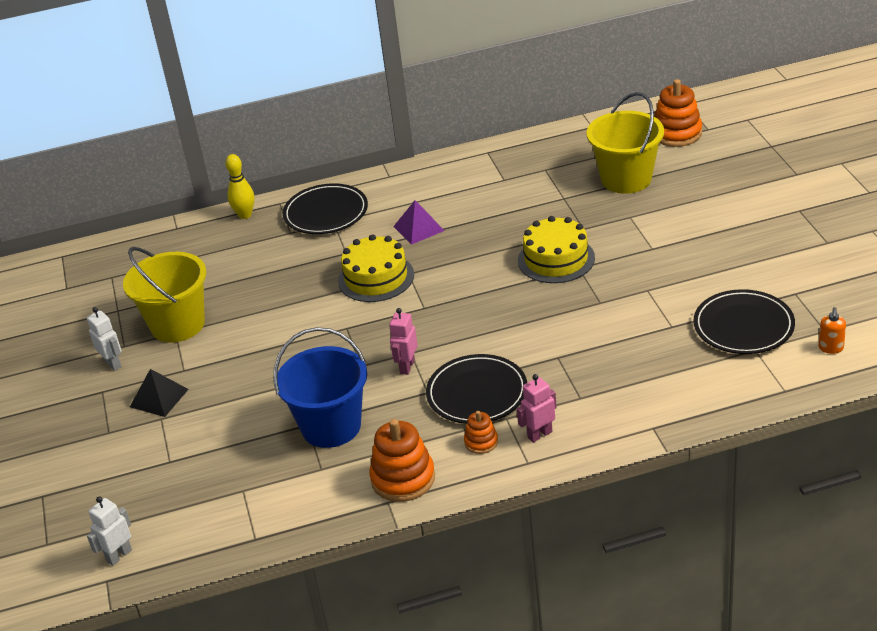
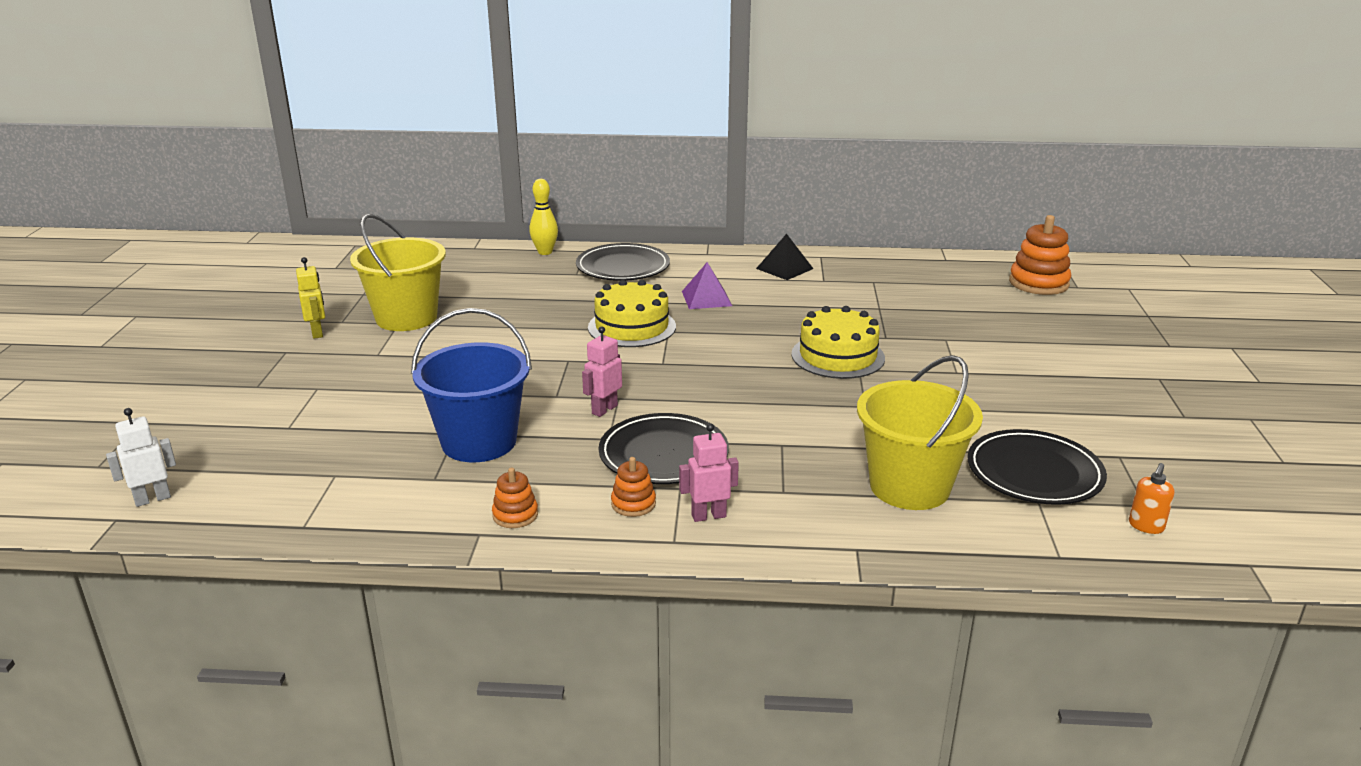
camera: 15 degrees right, 10 degrees down
(113, 364) = (317, 333): white robot -> yellow robot
(159, 398) = (332, 371): black pyramid -> black pyramid (784, 268)
(403, 479) = (515, 515): orange stacking toy -> orange stacking toy, size x0.54
(626, 179) = (959, 307): yellow bucket -> yellow bucket (909, 487)

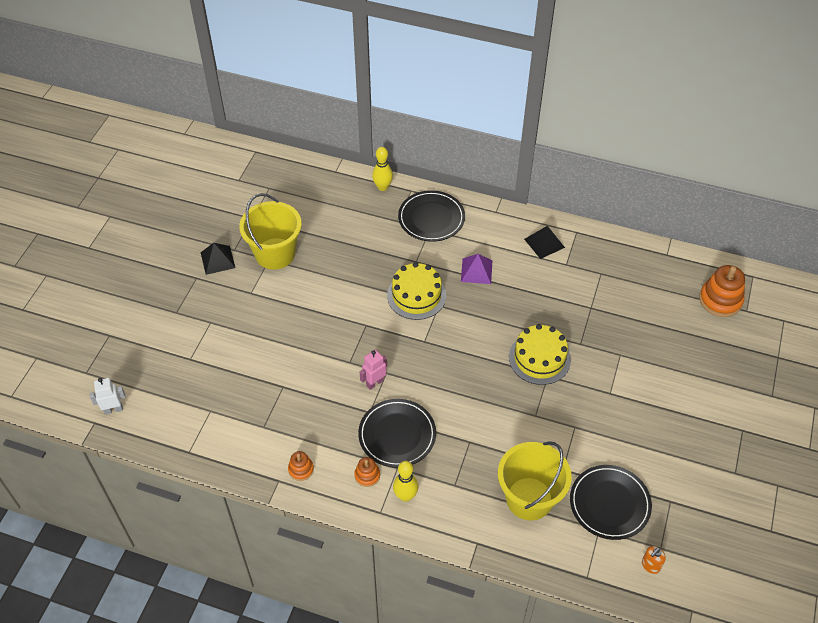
camera: 15 degrees right, 25 degrees up
(317, 333) = (218, 260): yellow robot -> black pyramid
(479, 442) = (294, 398): blue bucket -> none
(708, 516) = (405, 496): pink robot -> yellow bowling pin

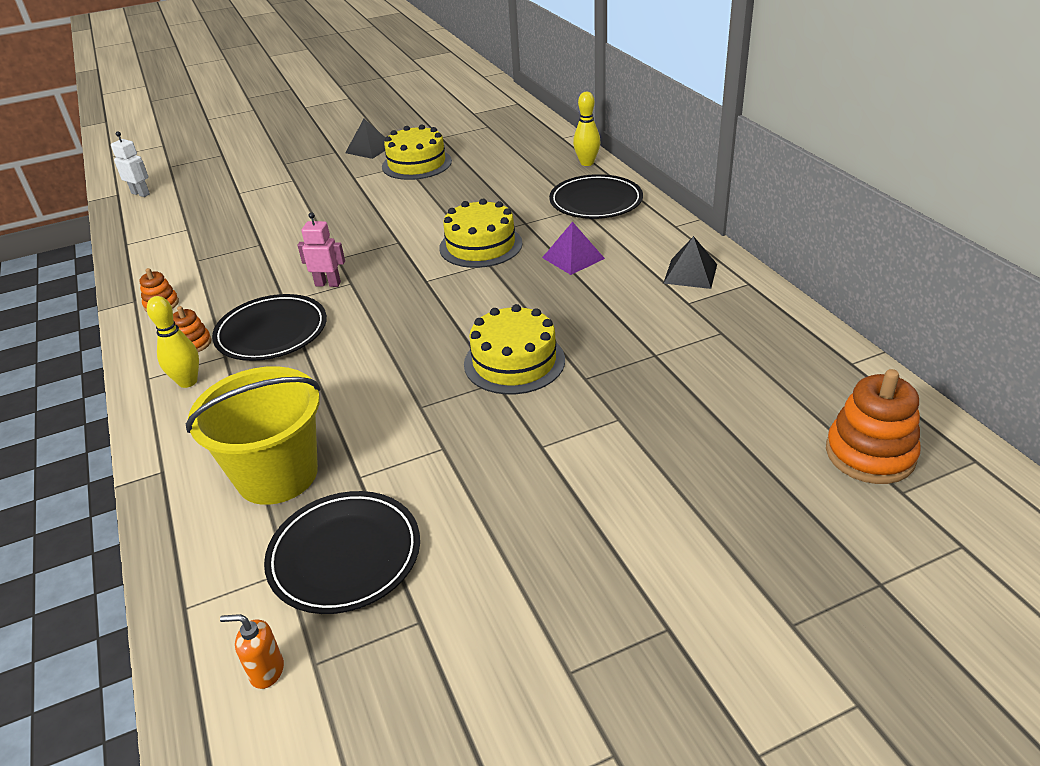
camera: 50 degrees right, 15 degrees down
(275, 253) = (416, 164): yellow bucket -> yellow cake

